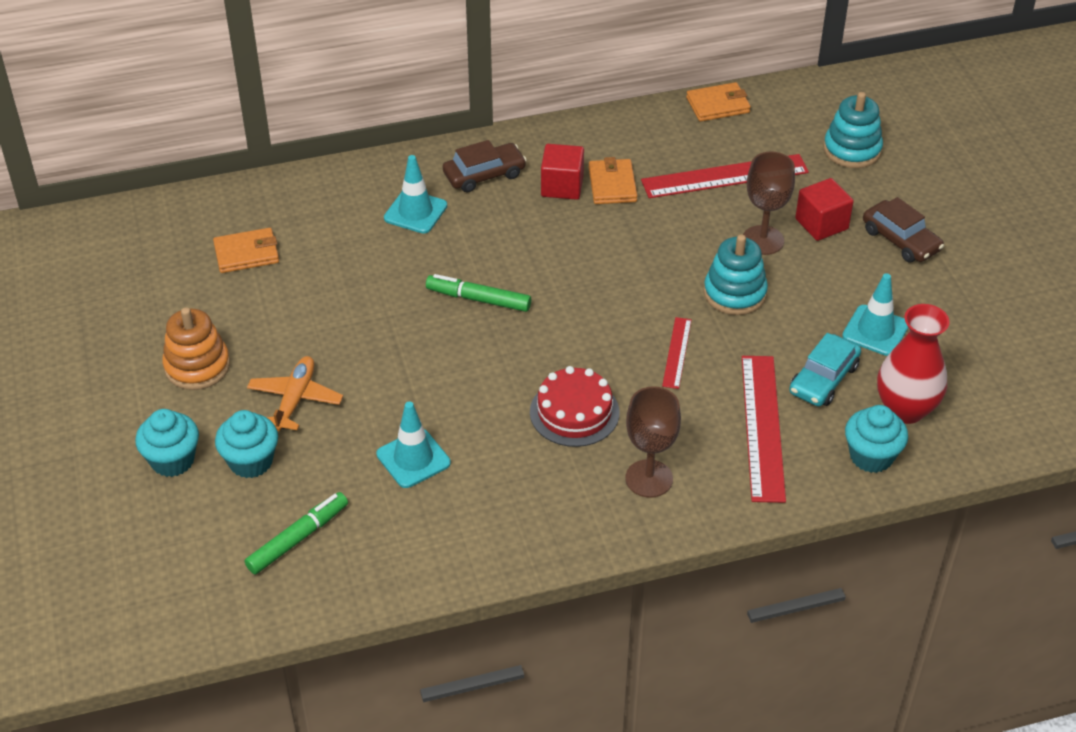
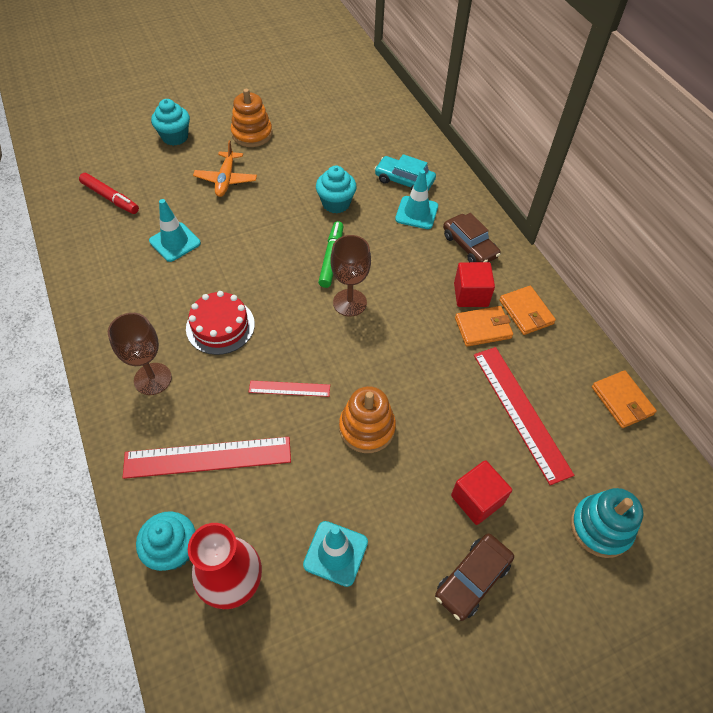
camera: 80 degrees right, 10 degrees up
(246, 253) = (355, 138): orange wallet -> orange wallet (526, 312)
(251, 462) = (173, 168): turquoise cupcake -> turquoise cupcake (336, 203)
(295, 399) = (226, 179): orange plane -> orange plane turned 90 degrees clockwise
(298, 538) = (110, 198): green marker -> red marker
(734, 293) = (367, 428): turquoise stacking toy -> orange stacking toy
(763, 240) = (441, 448): brown goblet -> brown goblet (350, 302)
(823, 379) = (267, 506): turquoise car -> turquoise car (404, 181)

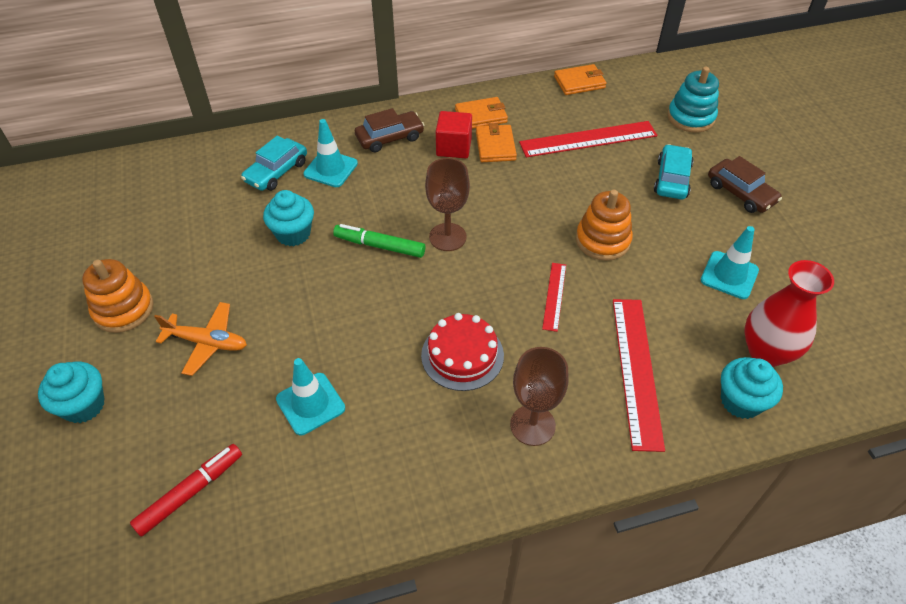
camera: 80 degrees left, 5 degrees down
(477, 499) = (672, 179): red cube -> turquoise car

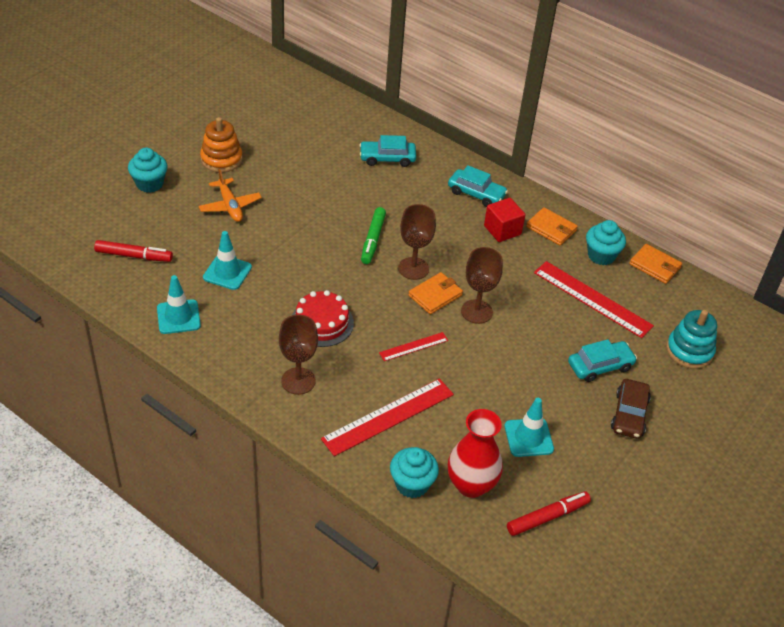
camera: 50 degrees right, 5 degrees down
(293, 234) = (343, 195): turquoise cupcake -> turquoise cupcake (601, 255)
(330, 169) = (416, 181): turquoise traffic cone -> turquoise traffic cone (178, 317)
(379, 246) = (373, 240): green marker -> green marker turned 150 degrees counterclockwise
(390, 138) = (476, 193): brown car -> turquoise car
(495, 146) = (527, 251): orange wallet -> orange wallet (435, 295)
(543, 223) = (476, 311): none -> brown goblet
(602, 240) = (492, 351): orange stacking toy -> none
(834, 316) = (547, 517): none -> red marker

